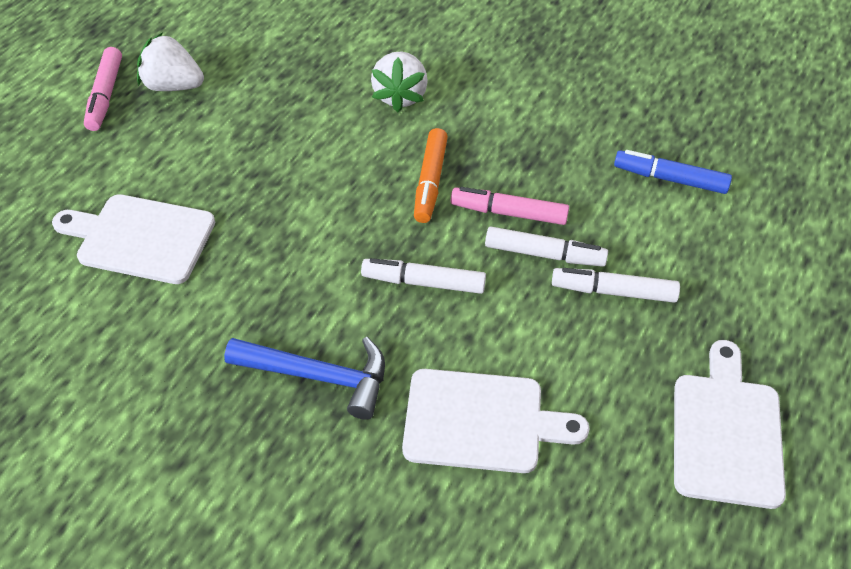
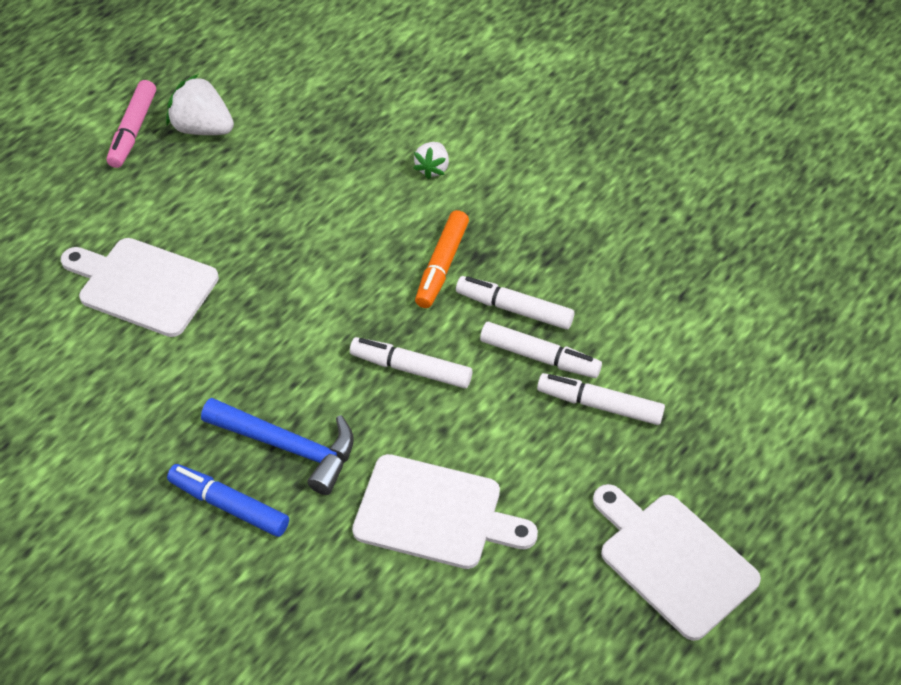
camera: 10 degrees right, 0 degrees up
(400, 96) = (432, 168): white strawberry -> white strawberry, size x0.60
(509, 213) = (514, 309): pink marker -> white marker
(670, 179) = (692, 295): blue marker -> blue marker (229, 506)
(726, 432) = (673, 561): white cutting board -> white cutting board turned 60 degrees counterclockwise

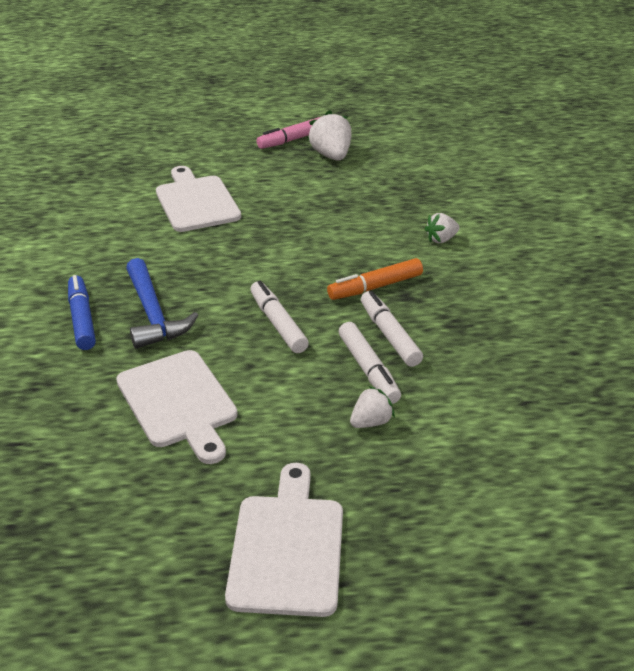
camera: 45 degrees right, 15 degrees down
(600, 405) = (371, 422): white marker -> white strawberry

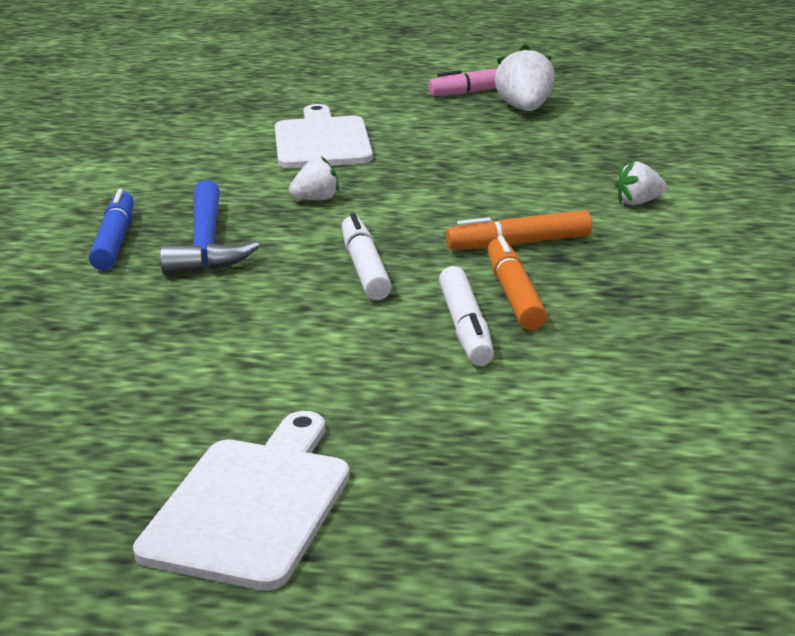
camera: 15 degrees right, 10 degrees down
(179, 402) = (190, 335): white cutting board -> none
(371, 422) = (440, 384): white strawberry -> white strawberry (316, 199)
(389, 335) = (514, 295): white marker -> orange marker

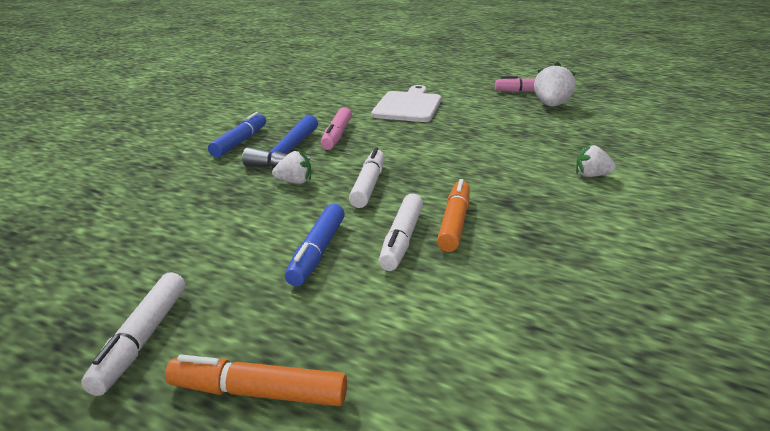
camera: 20 degrees right, 0 degrees up
(251, 505) = (142, 339): white cutting board -> white marker
(255, 205) = (337, 135): none -> pink marker
(316, 199) = (376, 138): white strawberry -> white strawberry (294, 182)
(373, 364) = (317, 252): none -> blue marker
(519, 243) = (485, 188): orange marker -> orange marker (258, 393)

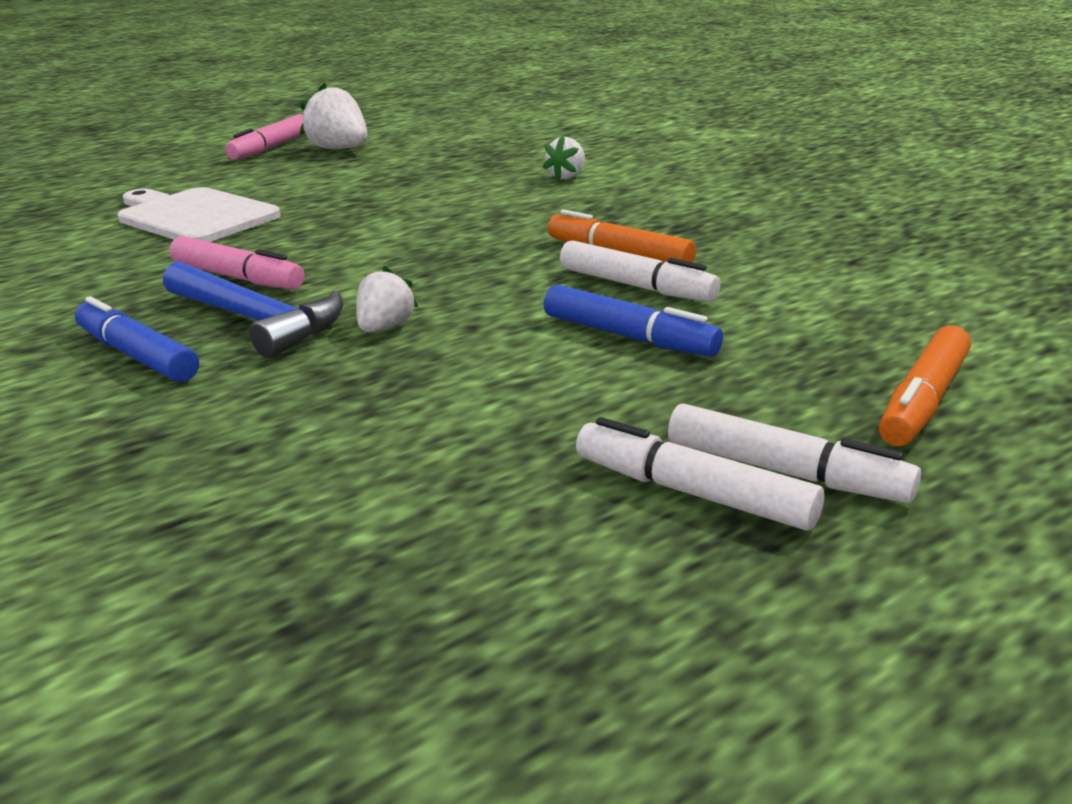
camera: 65 degrees left, 0 degrees up
(368, 185) = (459, 282): white marker -> white marker (693, 493)

